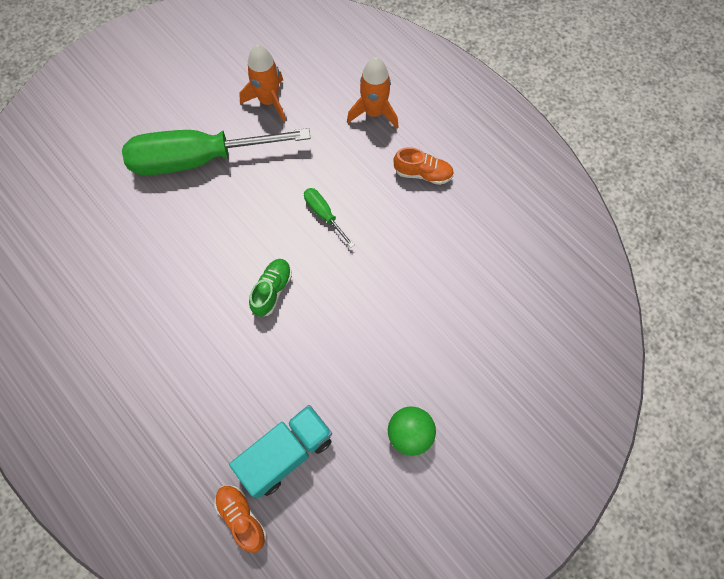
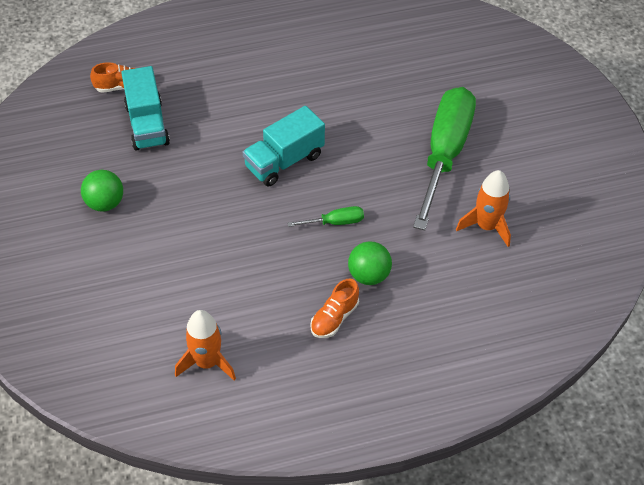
camera: 115 degrees right, 15 degrees down
(272, 290) = (284, 161): green shoe -> turquoise truck
(366, 166) = (369, 275): none -> green ball
(374, 112) = (429, 307): orange rocket -> orange rocket (207, 362)

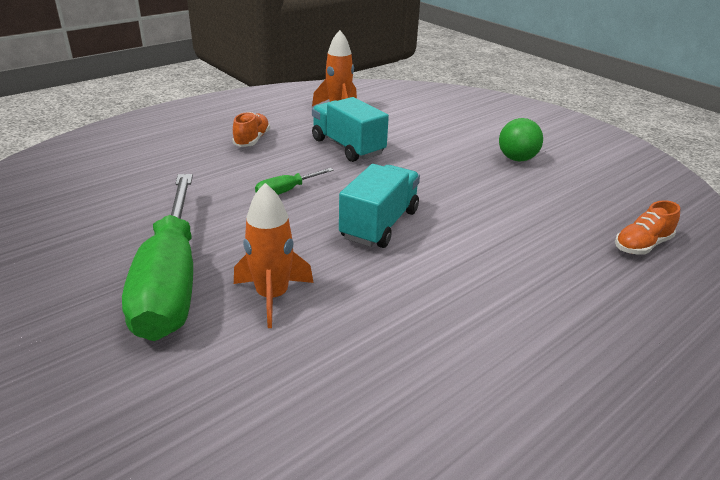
camera: 155 degrees right, 20 degrees down
(147, 124) = (563, 218): turquoise truck -> turquoise truck (348, 147)
(369, 275) = (232, 166): green ball -> none
(486, 226) = (103, 223): orange rocket -> orange rocket (272, 296)

